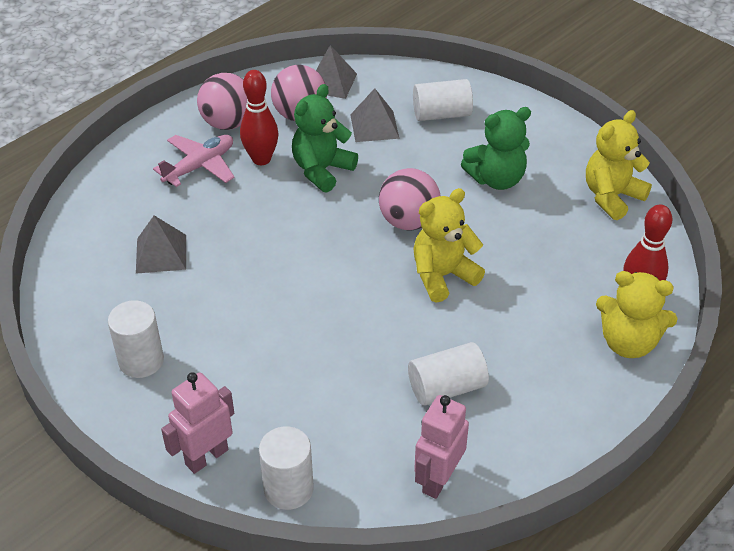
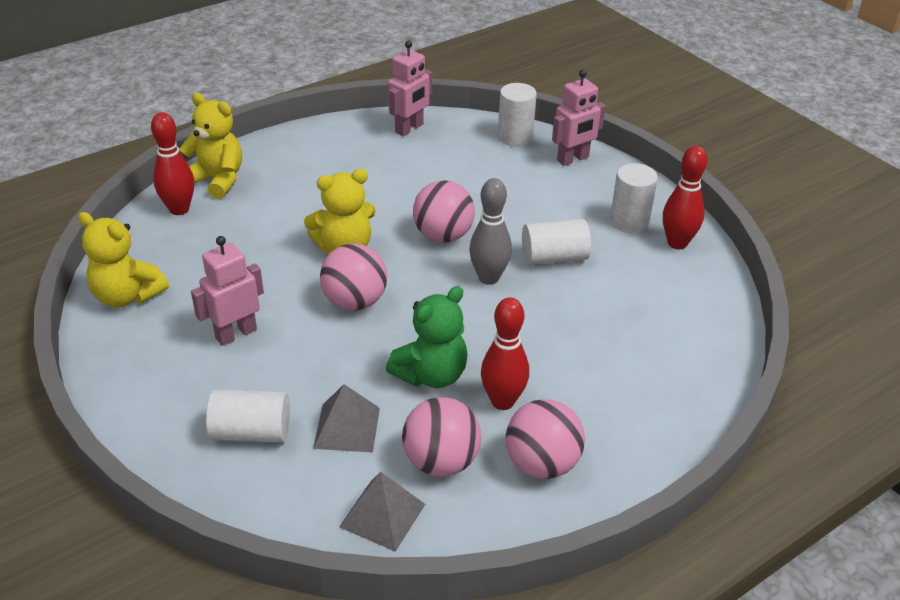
camera: 170 degrees left, 5 degrees down
(91, 339) = (677, 243): none -> red bowling pin
(161, 253) = (619, 307): grey pyramid -> none
(199, 166) = (580, 403): pink plane -> none
(289, 265) = (489, 278): none -> grey bowling pin
(346, 307) = (443, 236): none -> pink ball
(446, 387) = (380, 173): white cylinder -> white cylinder (554, 257)
(496, 179) = (236, 333): green teddy bear -> pink robot
(611, 197) = (127, 296): yellow teddy bear -> yellow teddy bear turned 60 degrees clockwise

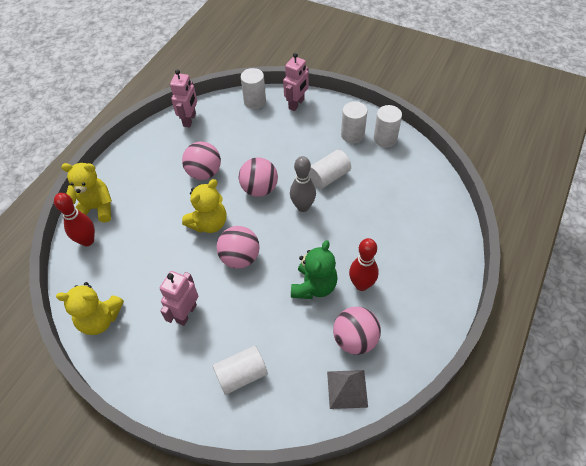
camera: 25 degrees left, 15 degrees up
(347, 428) = (292, 344): grey pyramid -> none
(542, 464) = (405, 313): pink ball -> pink ball (204, 173)
(677, 243) = (385, 139): red bowling pin -> white cylinder

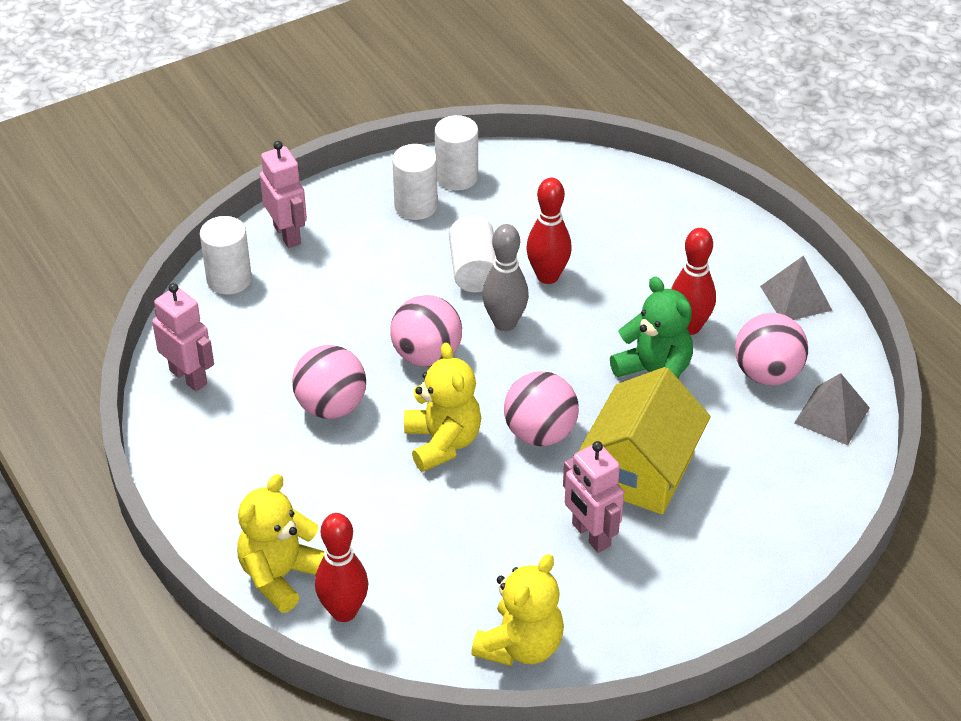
camera: 60 degrees left, 10 degrees down
(241, 375) = (737, 513): white cylinder -> none
(243, 314) = (641, 470): none -> yellow house
(348, 207) = (547, 276): none -> red bowling pin
(425, 325) = (795, 298): none -> grey pyramid

